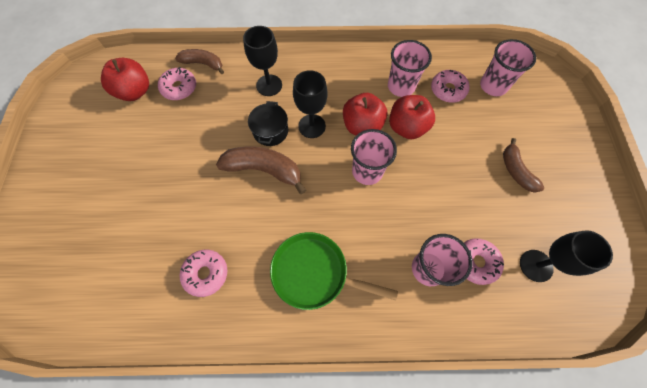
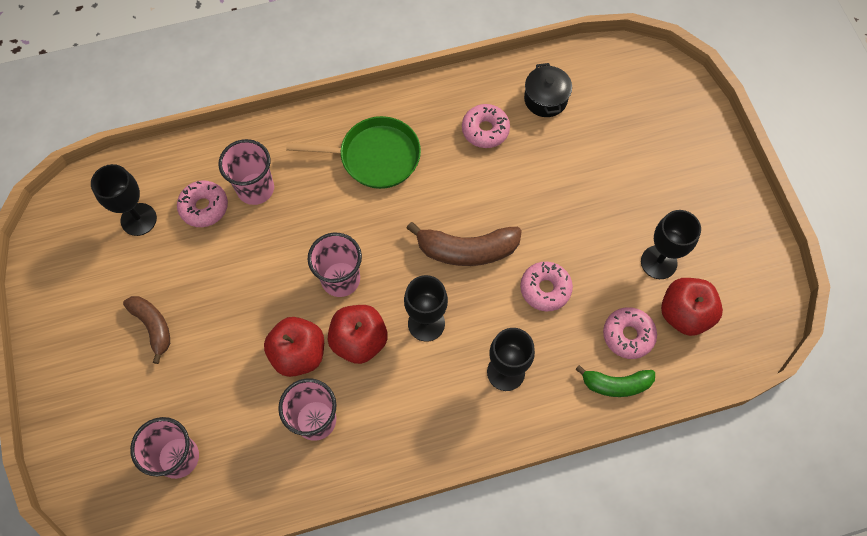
camera: 165 degrees right, 0 degrees up
(130, 127) = (658, 262): none -> black goblet
(203, 64) = (616, 384): brown banana -> green banana
(270, 131) = (477, 302): black pot -> black pot (545, 99)
(448, 90) = (246, 432): pink donut -> pink donut (545, 289)

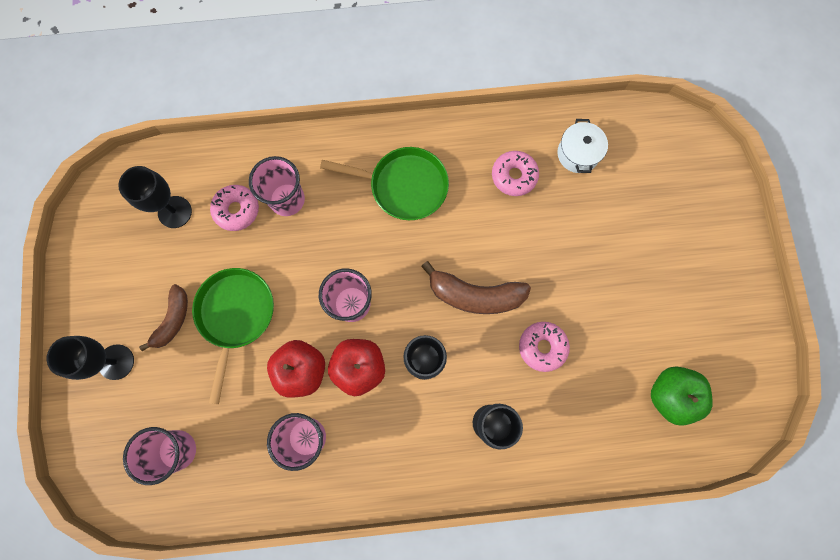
camera: 10 degrees right, 10 degrees up
(153, 326) = (173, 320): brown banana -> brown banana turned 45 degrees clockwise
(219, 311) = (235, 316): none -> green pan
(545, 99) = (578, 154): black pot -> white pot
(616, 384) = (591, 453): green banana -> none
(628, 335) = (612, 407): pink donut -> none
(658, 262) = (656, 339): black goblet -> black goblet (116, 362)
(684, 314) = (670, 395): red apple -> green apple

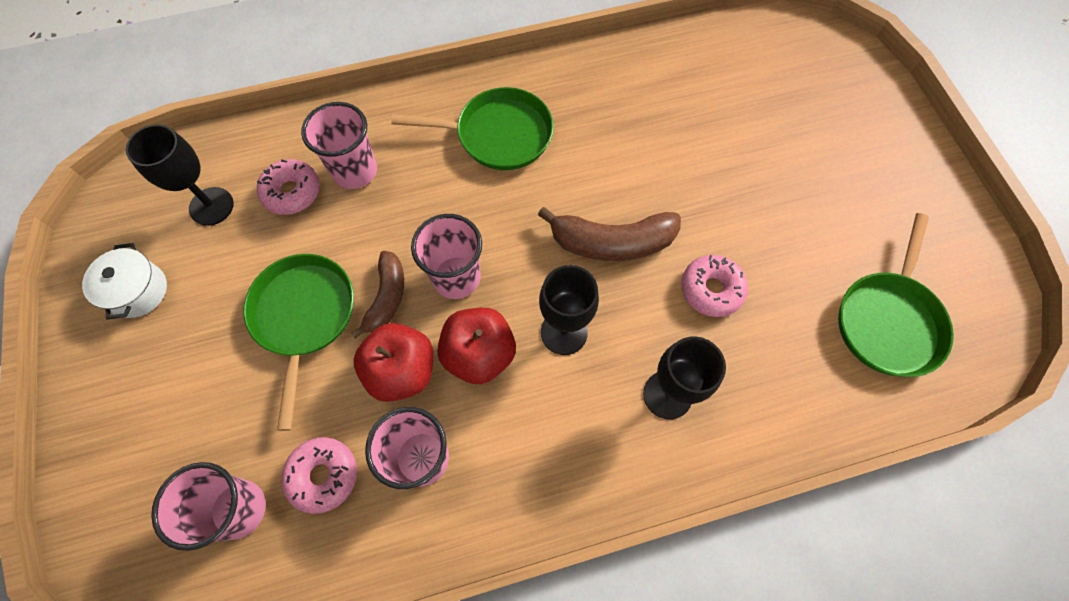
camera: 10 degrees left, 10 degrees down
(116, 362) = (142, 403): black goblet -> none
(173, 320) = (219, 336): brown banana -> brown banana (387, 298)
(514, 176) = (628, 105): pink donut -> pink donut (323, 475)
(578, 154) = (697, 72): white pot -> white pot (138, 291)
(670, 395) = (888, 320): green apple -> green pan

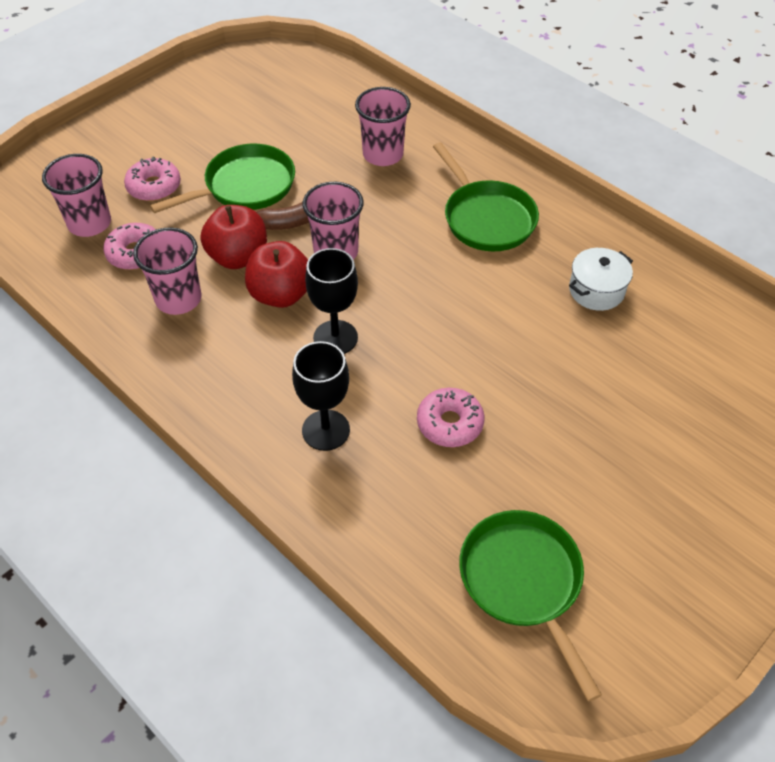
camera: 60 degrees right, 15 degrees down
(138, 291) = (208, 101): white pot -> white pot (596, 290)
(211, 206) = (296, 100): black goblet -> none
(292, 192) = (338, 132): pink donut -> pink donut (154, 187)
(611, 242) = (442, 334): brown banana -> none
(888, 320) = (524, 582): green pan -> green pan turned 75 degrees clockwise

